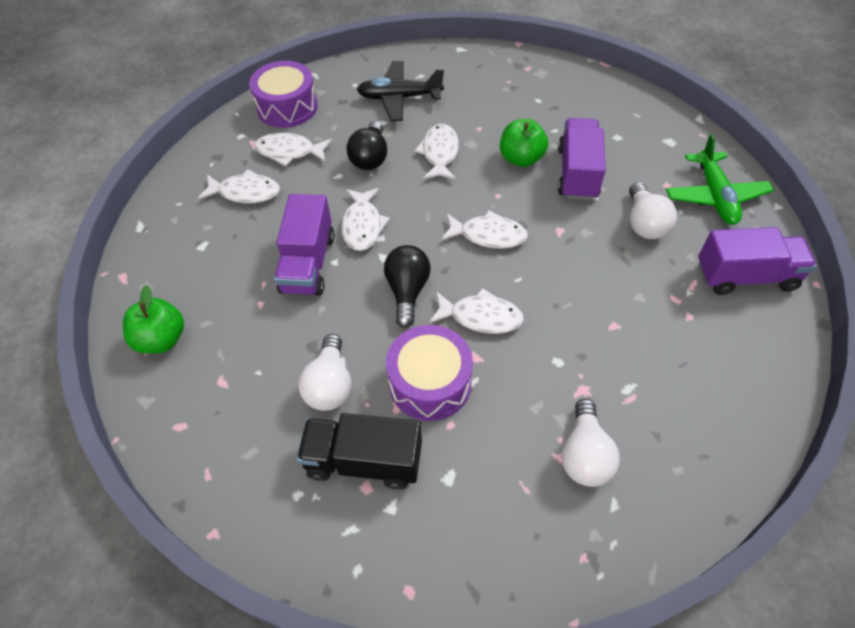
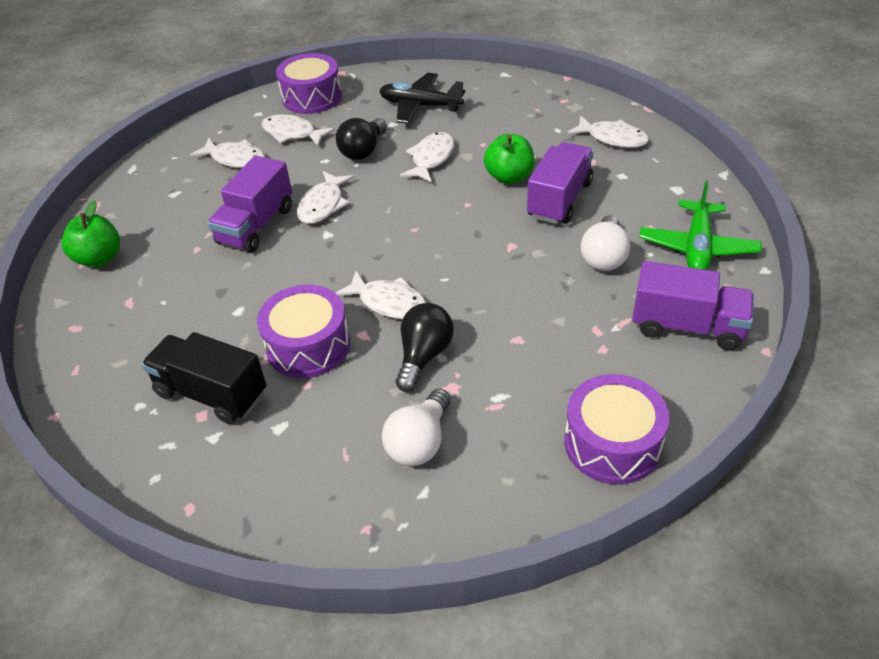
camera: 20 degrees right, 10 degrees down
(330, 385) = (218, 326): white light bulb -> none
(407, 291) = (332, 266): black light bulb -> black light bulb (424, 356)
(488, 235) = (437, 236): white fish -> white fish (612, 138)
(744, 407) = (612, 443): none -> purple drum

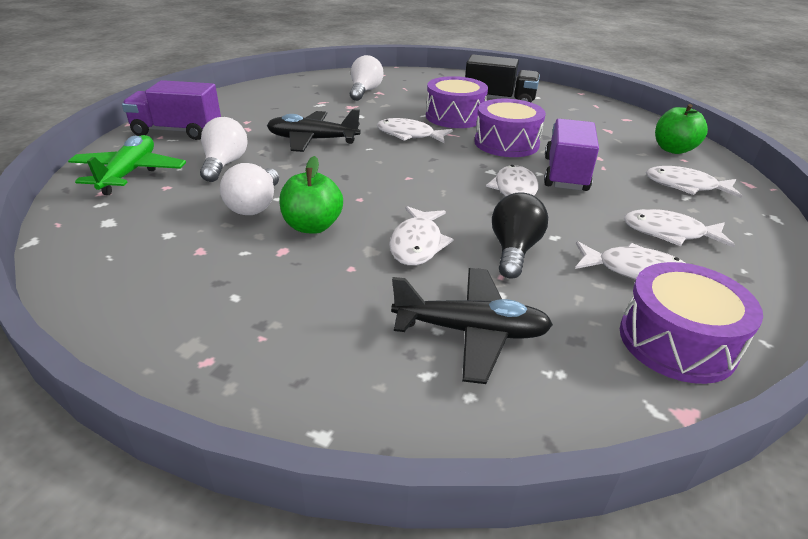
camera: 165 degrees right, 10 degrees down
(424, 356) = (372, 115): black light bulb -> none
(510, 297) = (312, 140): none -> black plane
(559, 200) = (255, 205): purple truck -> white light bulb
(612, 138) = (153, 285): white fish -> white fish (685, 186)
(612, 443) = (254, 94): purple drum -> purple drum (506, 143)

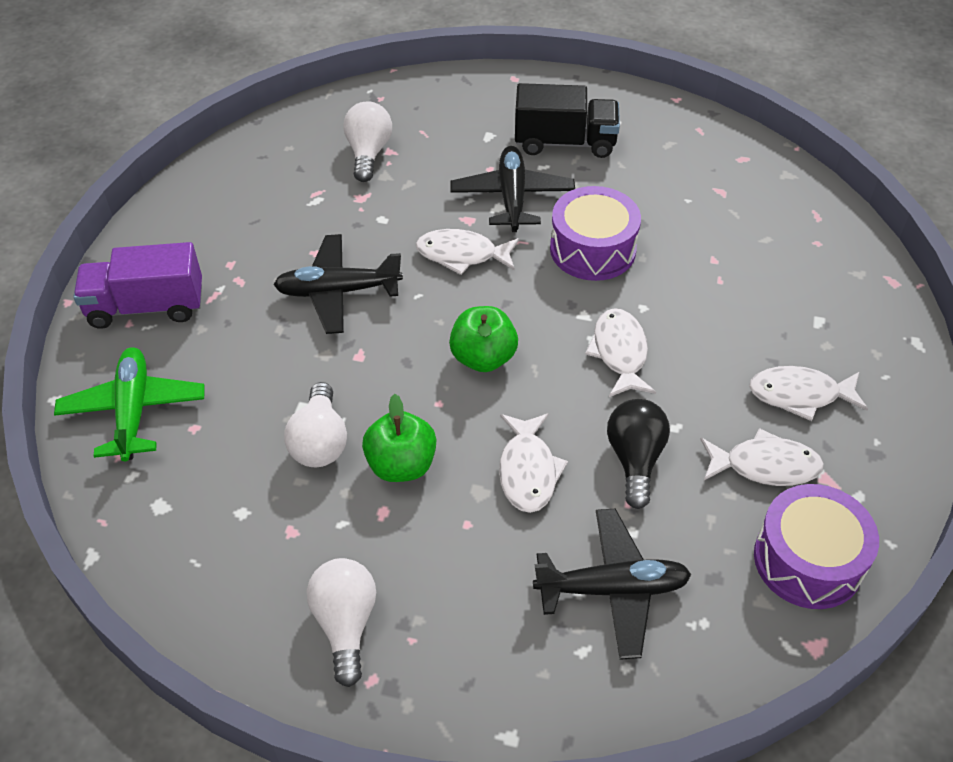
camera: 10 degrees left, 15 degrees up
(224, 164) = (245, 368): white light bulb -> white light bulb (345, 624)
(454, 117) = (512, 197): purple drum -> black plane
(565, 174) = (675, 304): purple truck -> none
(673, 149) = (804, 222): green apple -> green apple (483, 358)
(685, 186) = (818, 301): white fish -> none

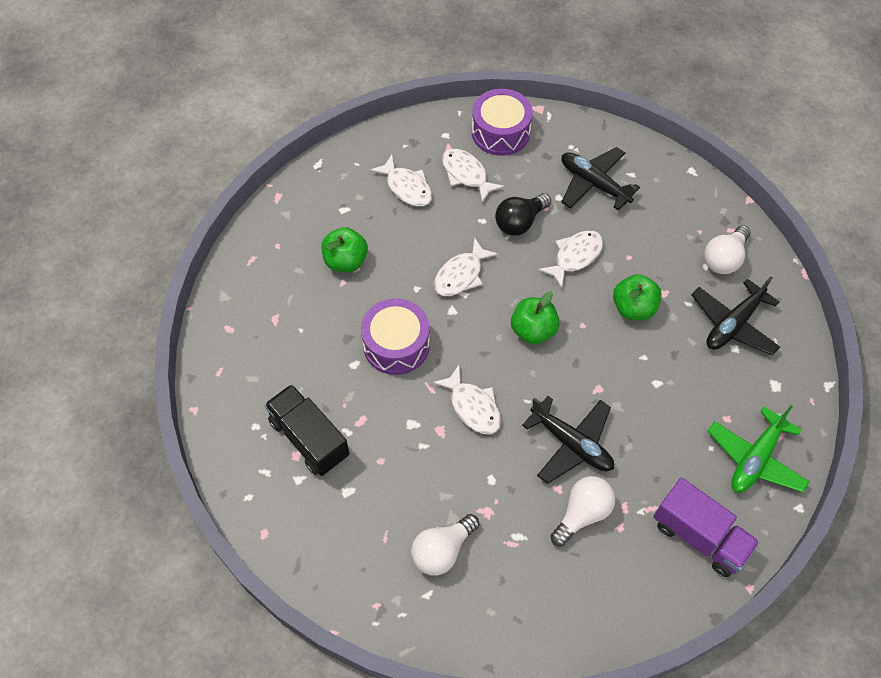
camera: 135 degrees left, 10 degrees up
(320, 441) = (664, 354): white light bulb -> white light bulb (582, 513)
(512, 197) = (395, 423): black plane -> black plane (733, 324)
(740, 278) = (346, 261): none -> green apple

